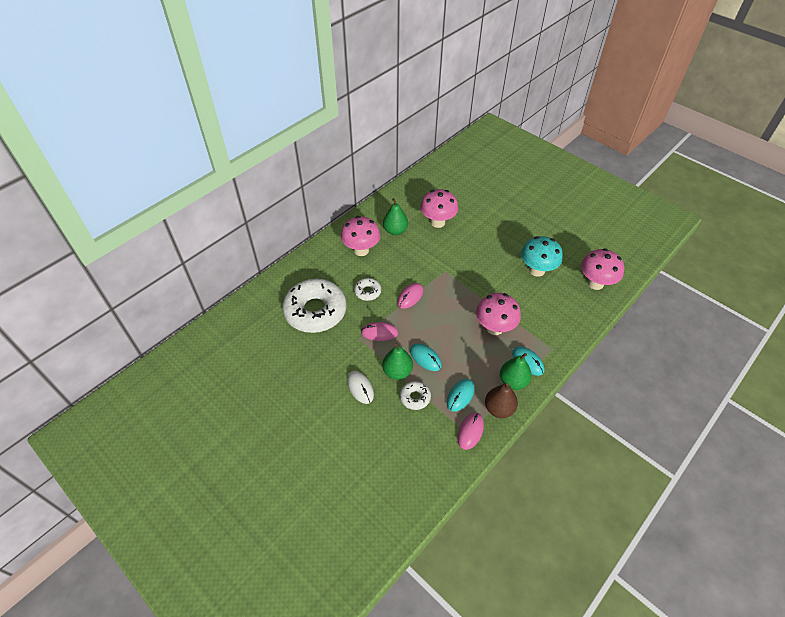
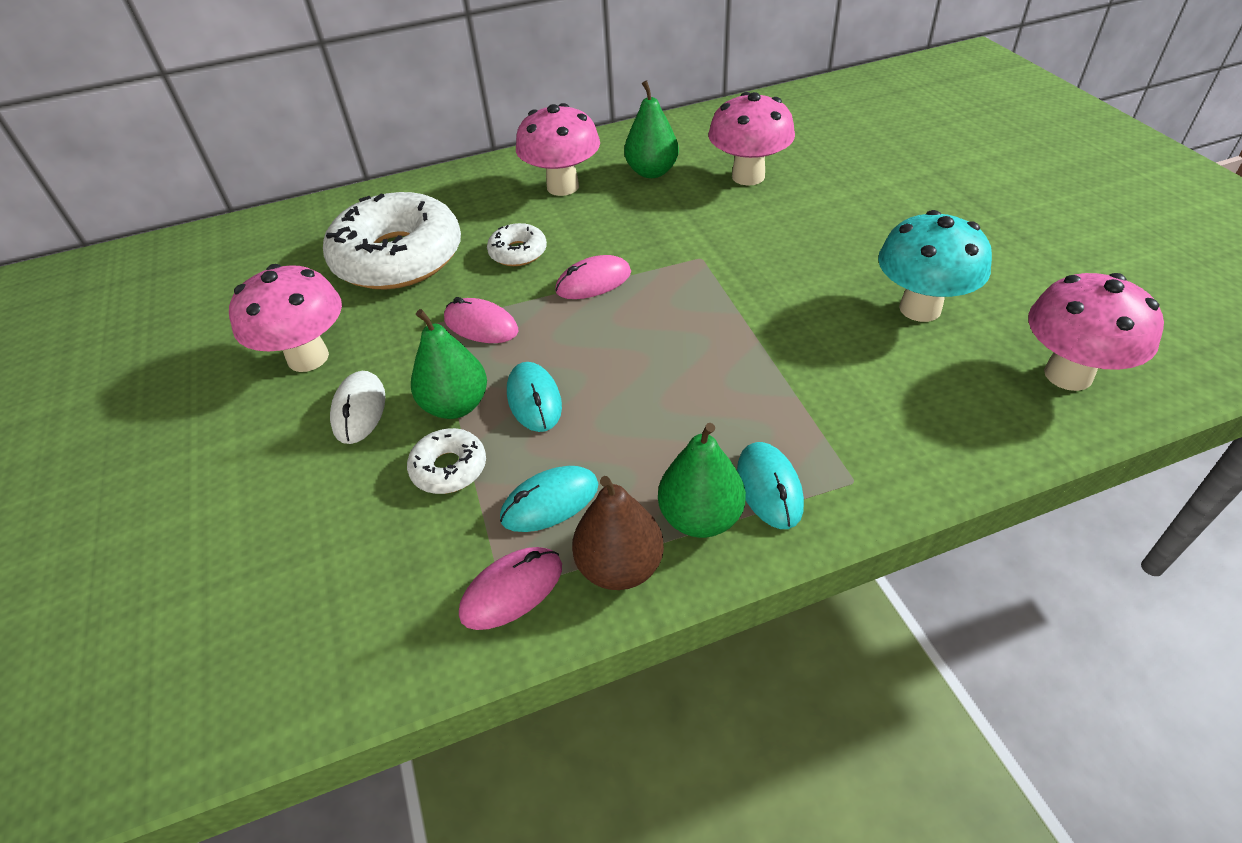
camera: 30 degrees right, 5 degrees down
(494, 328) = (735, 391): pink mushroom -> pink mushroom (308, 358)

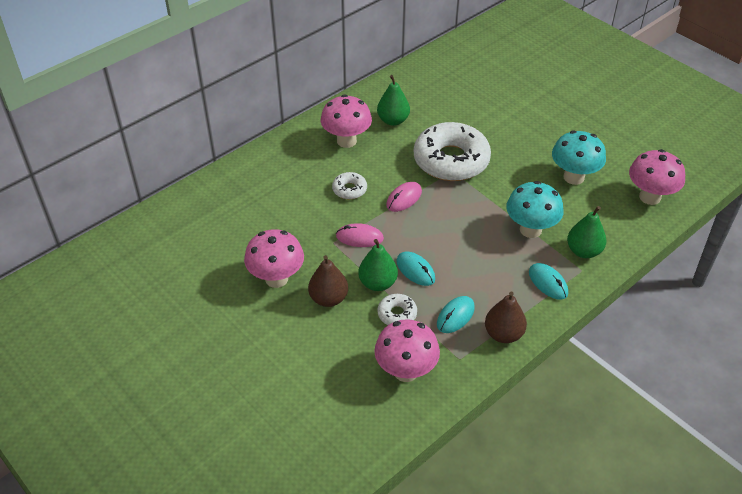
camera: 25 degrees left, 0 degrees up
(359, 410) = (328, 298): white mouse -> brown pear
(398, 257) = (280, 208): white donut -> white donut (451, 160)
(512, 590) = (463, 357): pink mouse -> none
(700, 517) = (526, 304): green pear -> green pear (583, 251)
(748, 176) = (449, 113): pink mushroom -> pink mushroom (406, 371)
(787, 380) = (530, 230): none -> turquoise mushroom

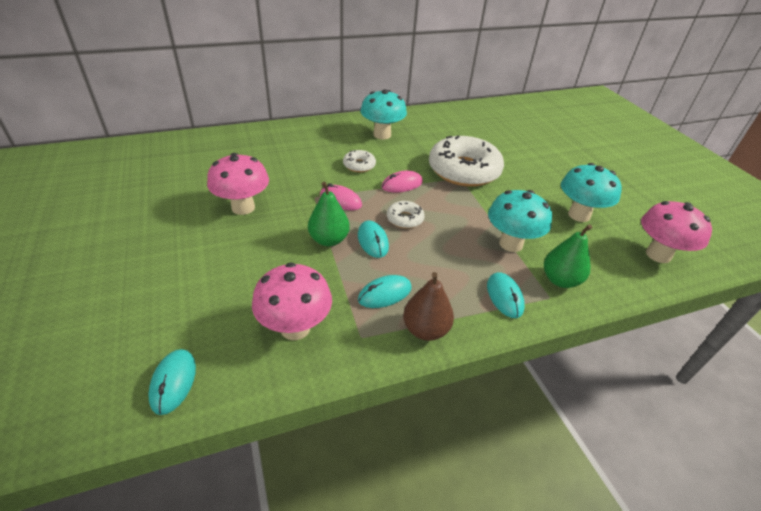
camera: 20 degrees right, 5 degrees down
(328, 298) = (274, 237): brown pear -> none
(346, 141) = (382, 135): pink mushroom -> turquoise mushroom
(348, 446) = (173, 382): none -> turquoise mouse
(393, 120) = (430, 132): green pear -> none
(397, 314) = (327, 272): white donut -> white donut (405, 219)

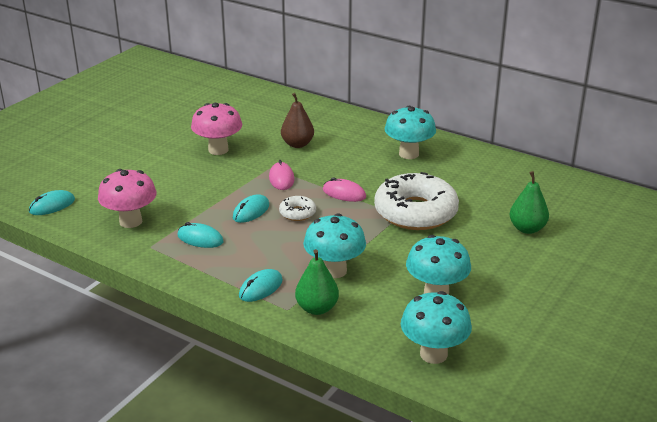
camera: 55 degrees right, 10 degrees down
(329, 240) = (228, 195): green pear -> green pear (527, 229)
(359, 165) = (341, 165): white donut -> none
(425, 330) = (184, 267): brown pear -> brown pear (297, 144)
(658, 255) = (433, 354): pink mushroom -> turquoise mushroom

